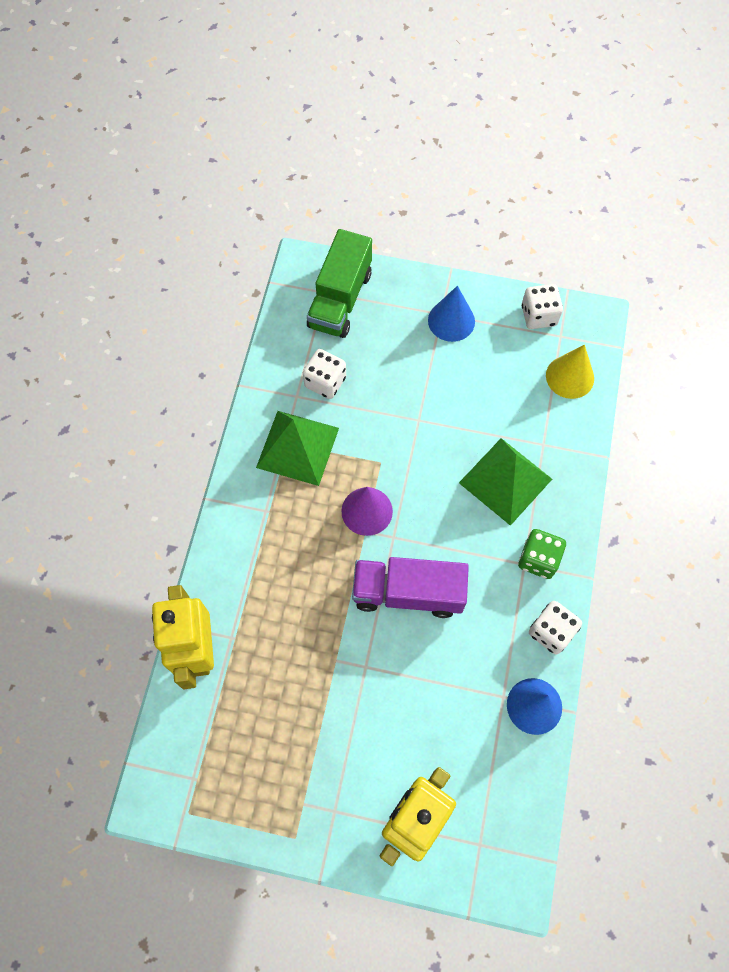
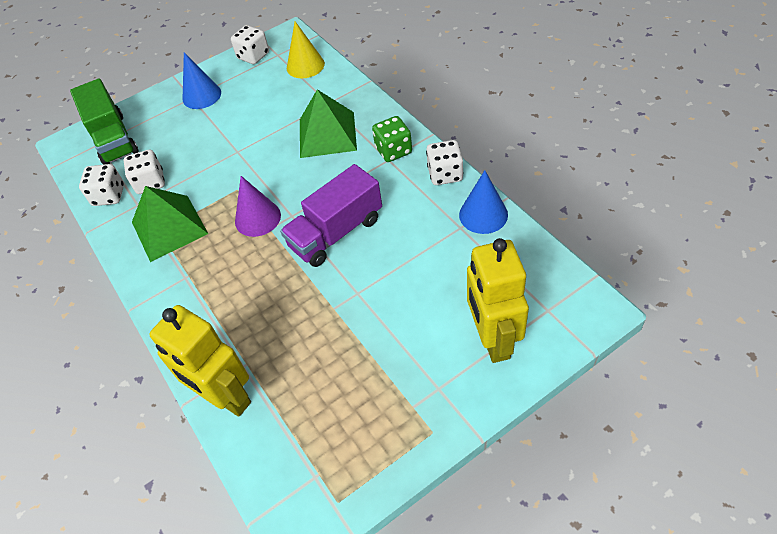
camera: 40 degrees left, 15 degrees down
(285, 363) = (109, 195): none -> white dice

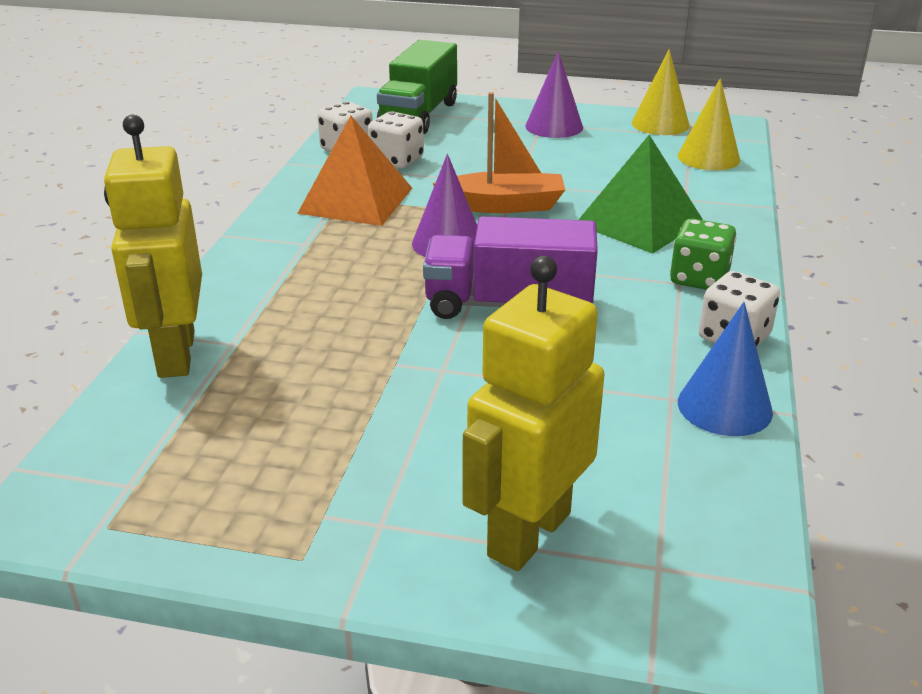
camera: 40 degrees right, 20 degrees down
(169, 228) = (356, 200): green pyramid -> orange pyramid
(201, 95) = (554, 126): blue cone -> purple cone
(250, 172) = (503, 205): none -> orange boat
(253, 56) = (660, 124): white dice -> yellow cone

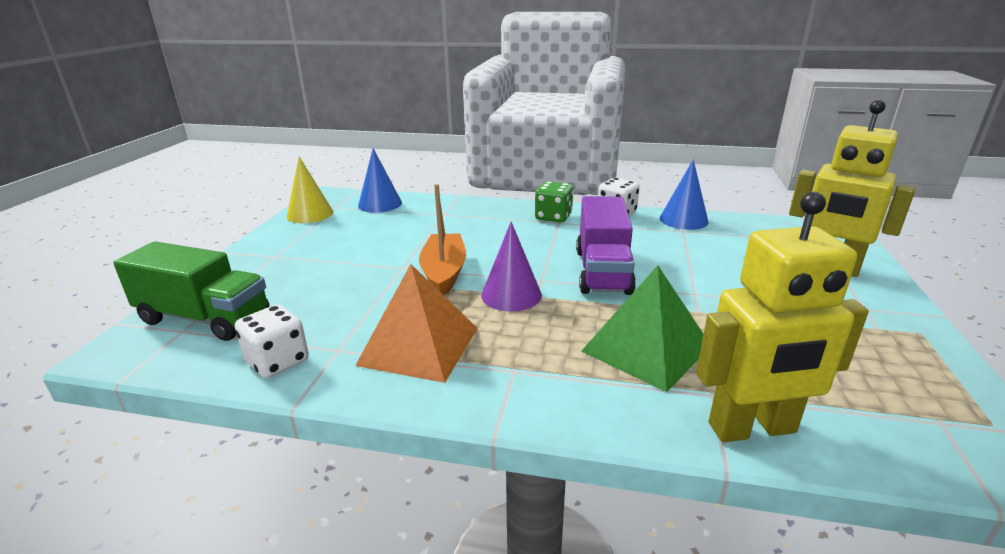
camera: 90 degrees left, 5 degrees down
(396, 160) = (326, 326): white dice -> none
(554, 126) = (288, 251): purple cone -> none
(639, 222) = (478, 228): green pyramid -> green pyramid (646, 348)
(708, 157) = (380, 204): yellow cone -> blue cone

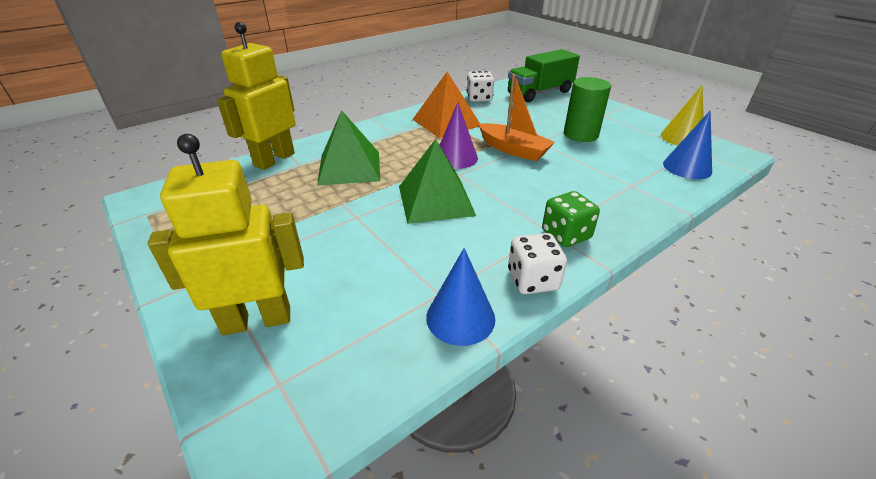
camera: 130 degrees right, 10 degrees up
(355, 253) = (580, 134): none -> green cylinder
(602, 271) = (435, 200): purple truck -> green pyramid

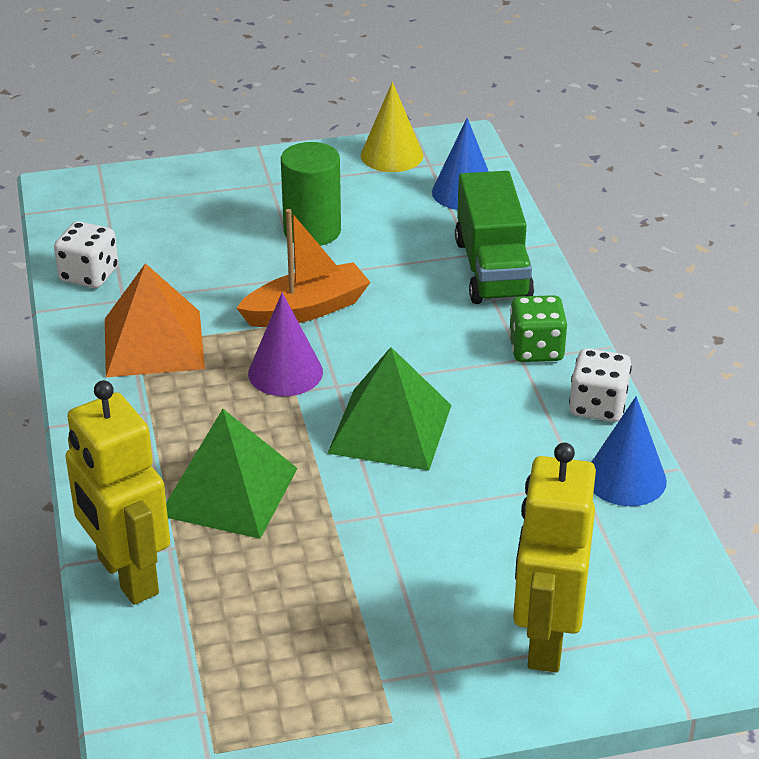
camera: 65 degrees left, 0 degrees up
(540, 93) = (130, 204): green truck -> green truck (492, 269)

